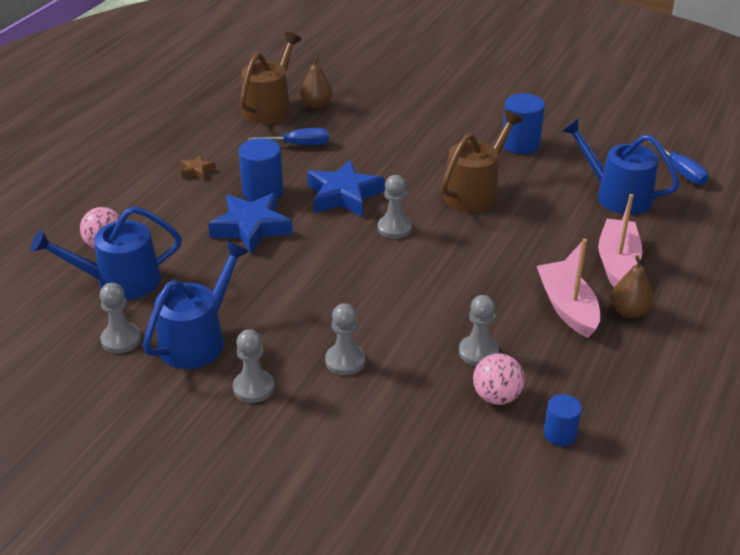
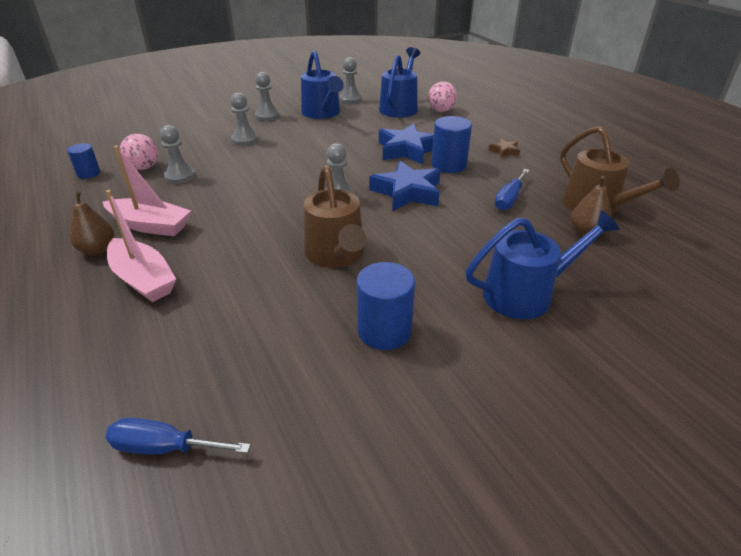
camera: 125 degrees right, 0 degrees up
(617, 195) = (211, 346): blue watering can -> blue watering can (525, 294)

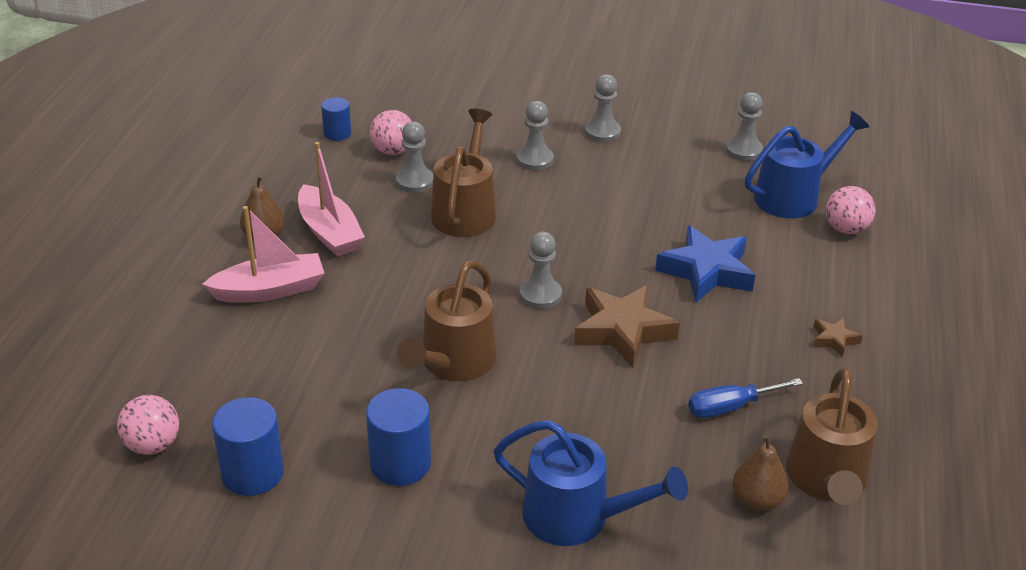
camera: 40 degrees right, 0 degrees up
(143, 279) = (270, 290): pink boat -> pink boat turned 105 degrees counterclockwise
(164, 447) = (153, 445): blue screwdriver -> pink ball
(234, 177) = (465, 211): none -> brown watering can
(322, 113) = (676, 159): blue watering can -> none
(407, 192) = (623, 331): blue star -> brown star
(448, 165) = (727, 320): blue cylinder -> blue cylinder (252, 473)

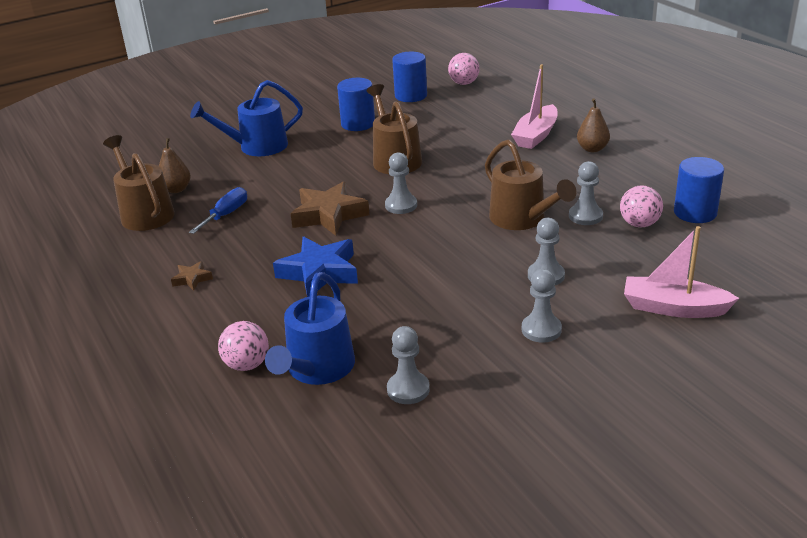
camera: 140 degrees right, 5 degrees down
(329, 232) = (567, 168): pink boat -> pink boat (674, 308)
(337, 133) = (695, 213): blue cylinder -> blue cylinder, size x1.64

